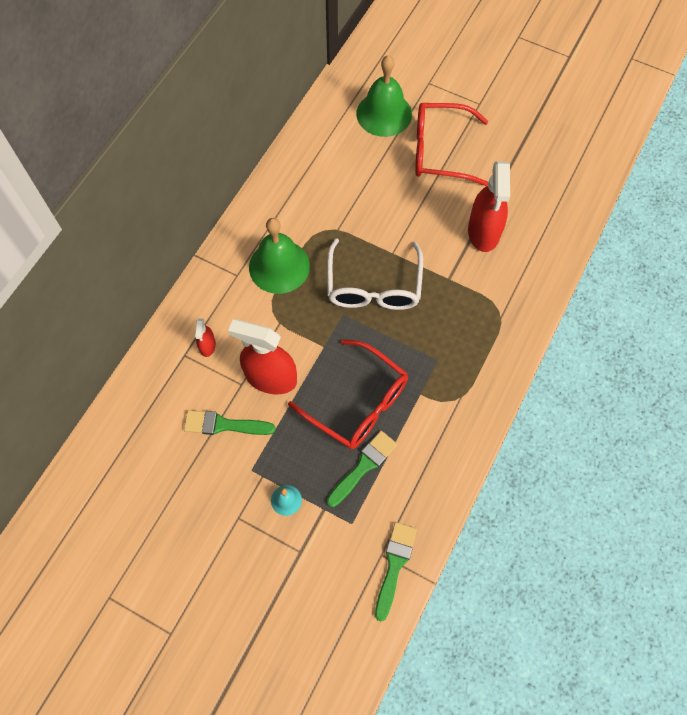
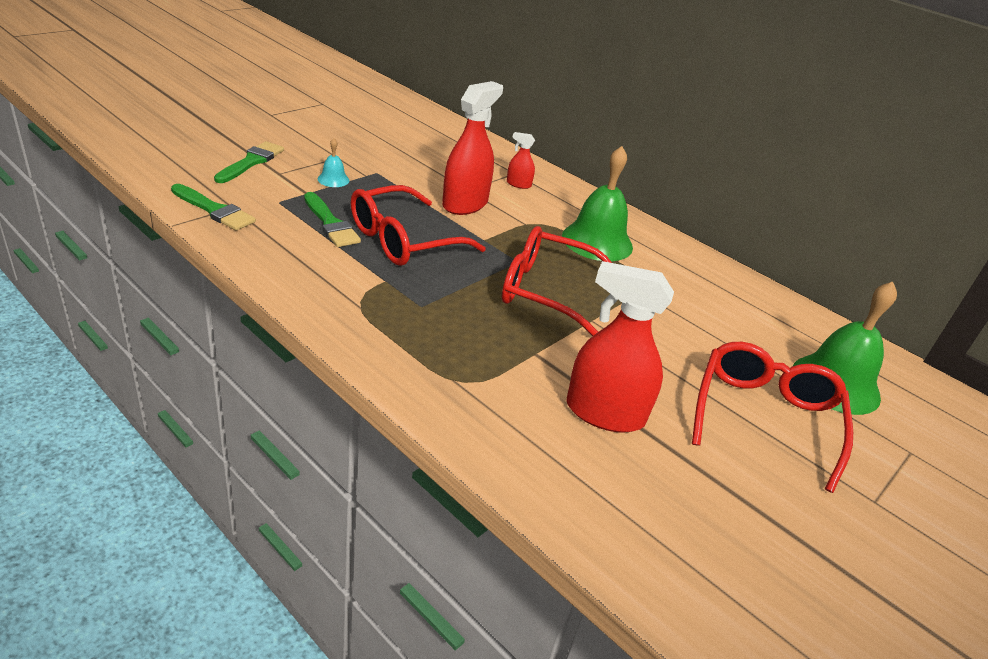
camera: 100 degrees right, 30 degrees down
(224, 425) = (431, 172): green brush -> green brush (251, 162)
(373, 286) = (547, 292): white glasses -> red glasses

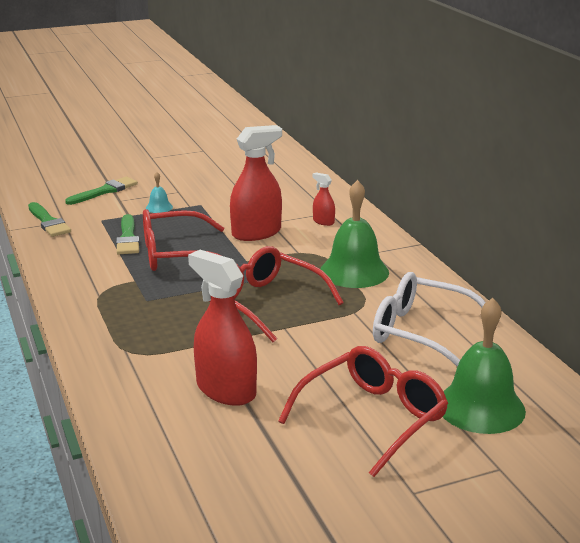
camera: 30 degrees right, 10 degrees down
(715, 305) = (421, 332): none -> white glasses

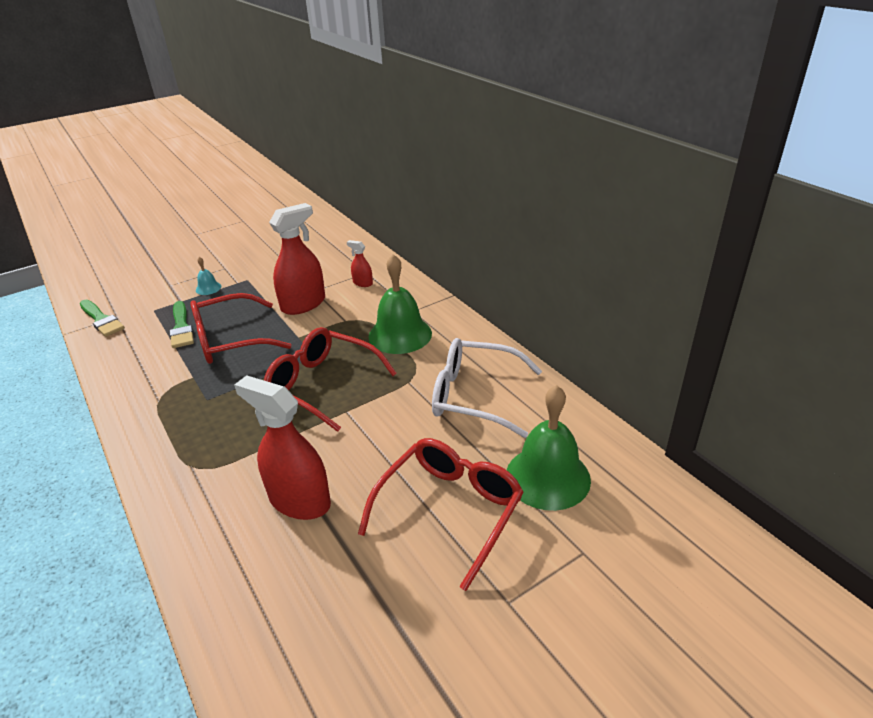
camera: 10 degrees left, 10 degrees up
(105, 191) = (155, 277): green brush -> none

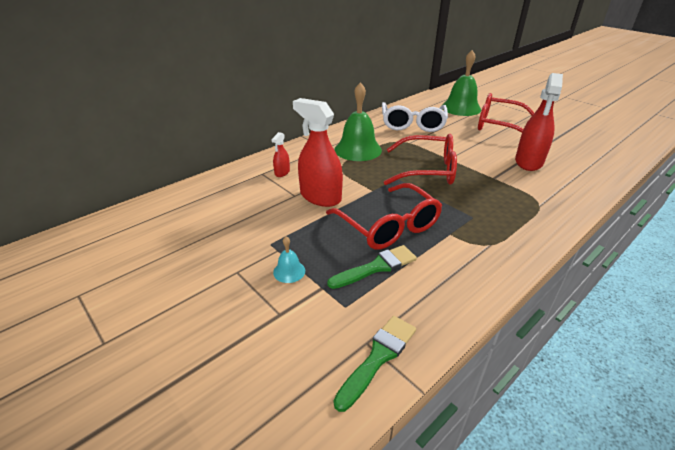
camera: 100 degrees left, 0 degrees up
(322, 385) = (427, 170): red glasses -> red glasses turned 105 degrees counterclockwise

